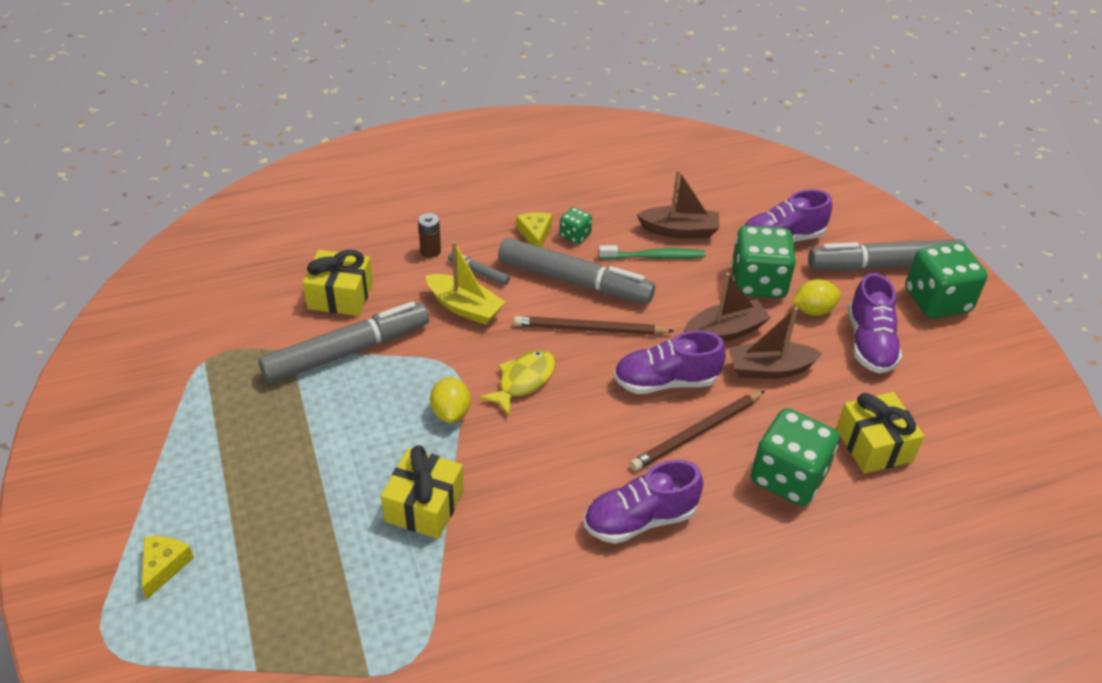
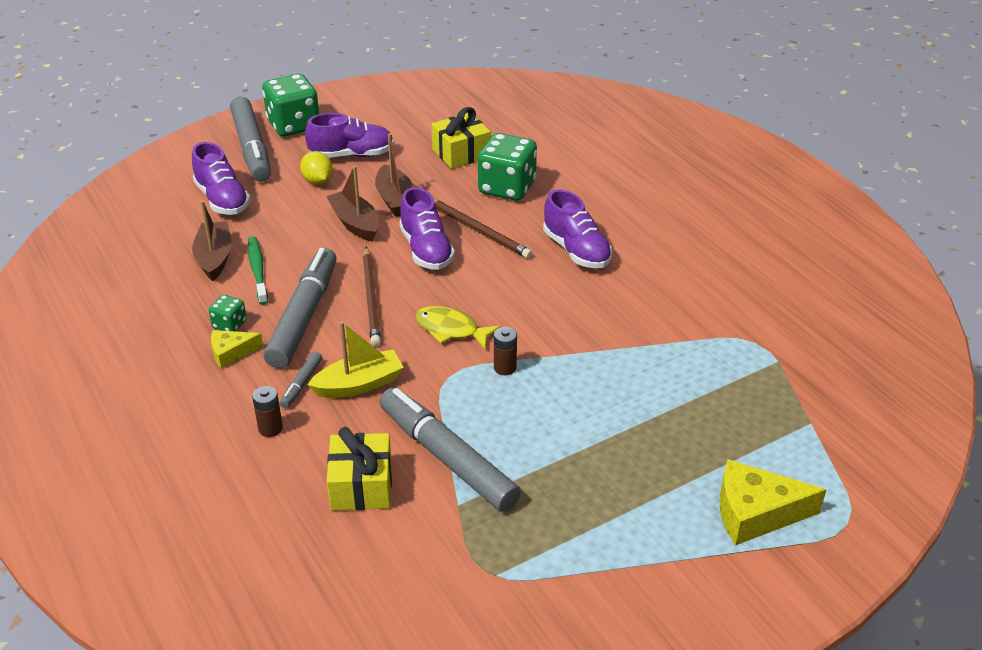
camera: 100 degrees left, 5 degrees down
(164, 566) = (755, 513): yellow cheese -> yellow cheese, size x1.74
(424, 506) = (614, 363): yellow gift -> none
(451, 412) = (505, 368): yellow lemon -> brown battery
(465, 307) = (359, 384): yellow boat -> yellow boat turned 45 degrees clockwise
(758, 283) = (286, 209): green dice -> none

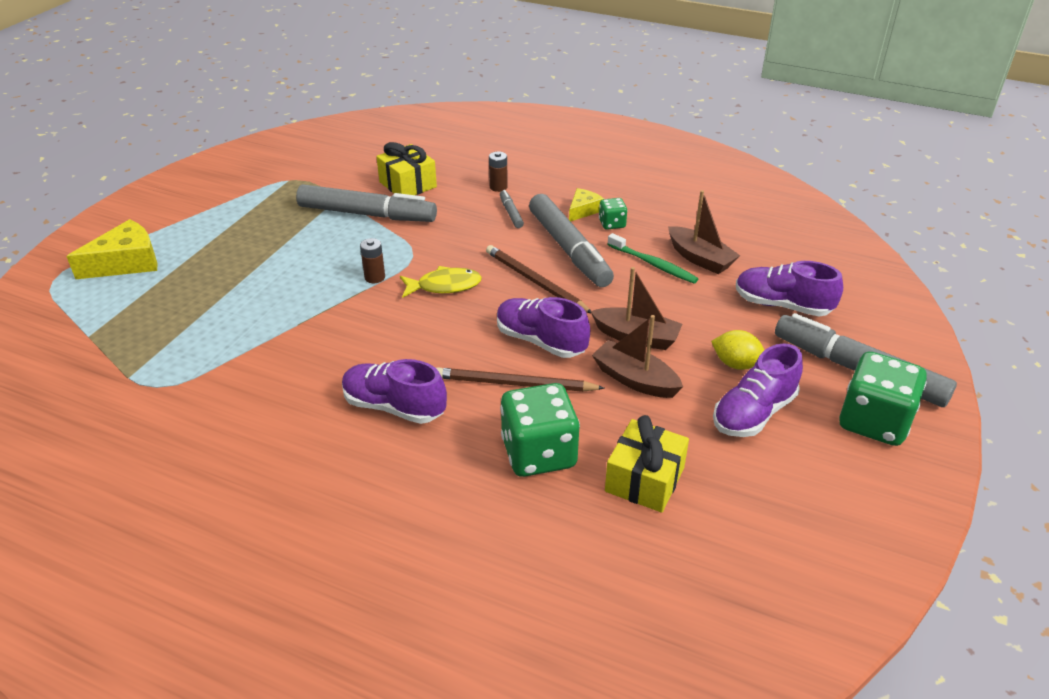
camera: 145 degrees right, 0 degrees up
(359, 384) = (472, 227): yellow boat -> none

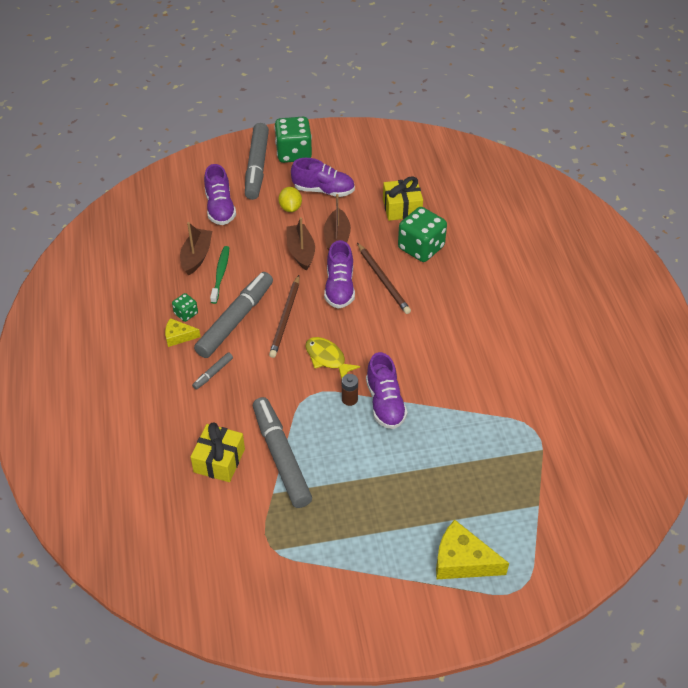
camera: 125 degrees left, 10 degrees up
(394, 407) = (445, 316): purple shoe -> purple shoe (385, 403)
(498, 187) = (181, 401): brown battery -> none

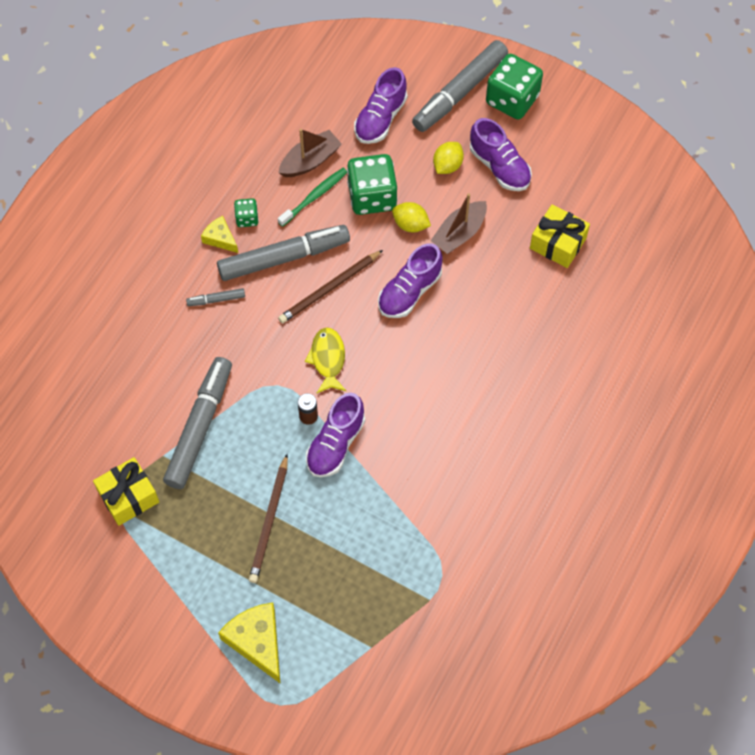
camera: 40 degrees right, 15 degrees up
(219, 460) = (147, 390): yellow gift -> yellow gift (128, 497)
(301, 252) = (410, 224): brown boat -> yellow lemon
(383, 280) = (458, 314): brown pencil -> brown pencil (269, 521)
(421, 248) = (531, 303): green dice -> green dice (372, 196)

